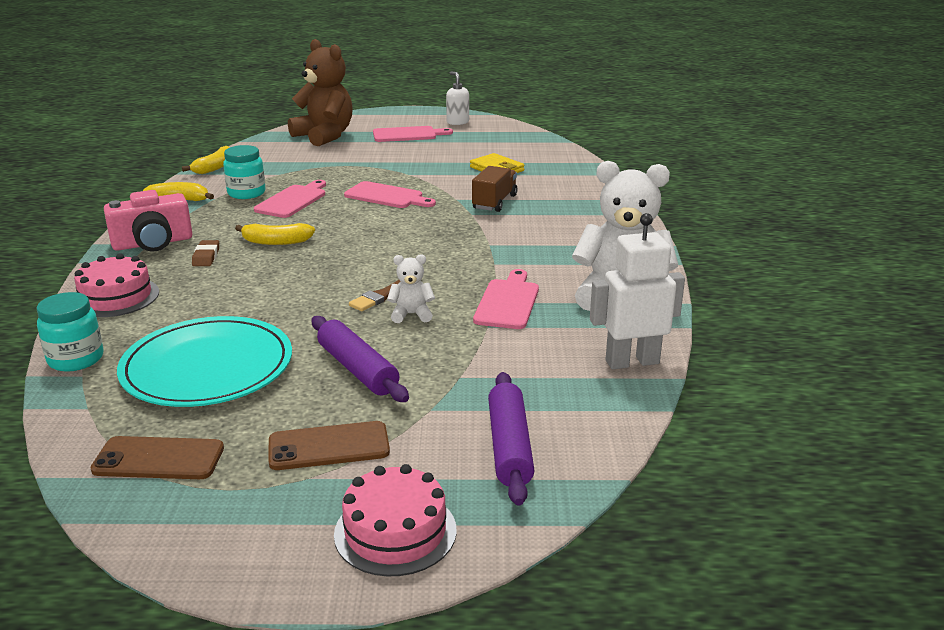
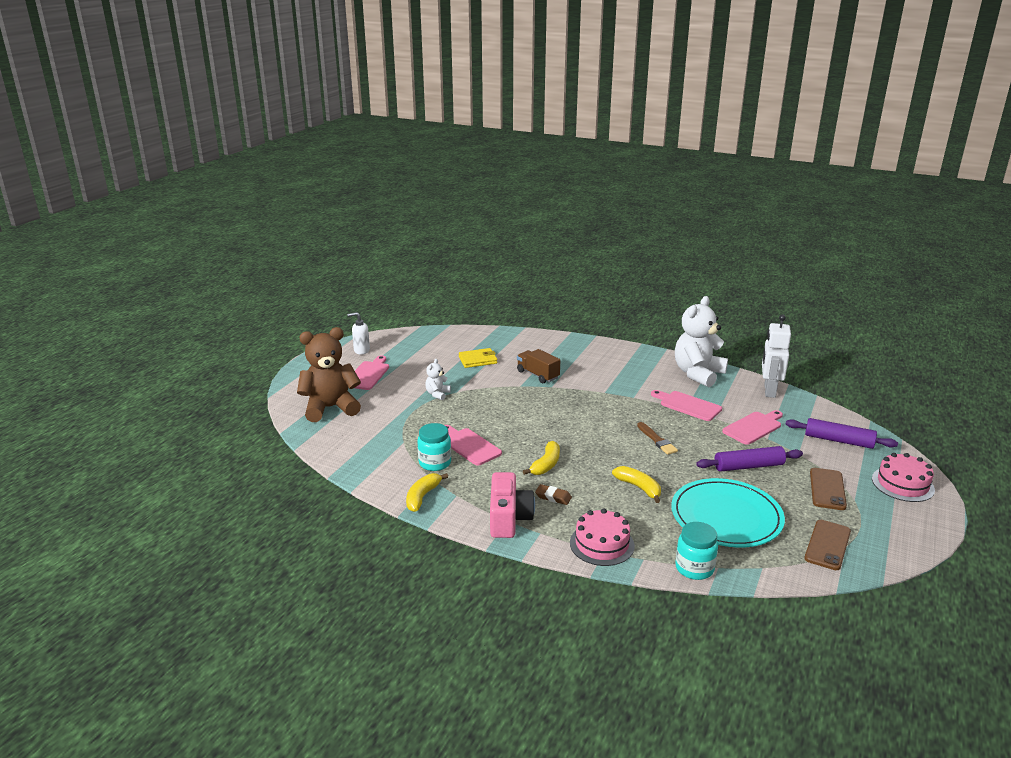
camera: 65 degrees left, 0 degrees up
(215, 167) = (356, 470): yellow banana -> yellow banana (639, 488)
(387, 196) = (494, 408): pink cutting board -> pink cutting board (754, 427)
(411, 314) = (688, 437): white teddy bear -> white teddy bear (437, 394)

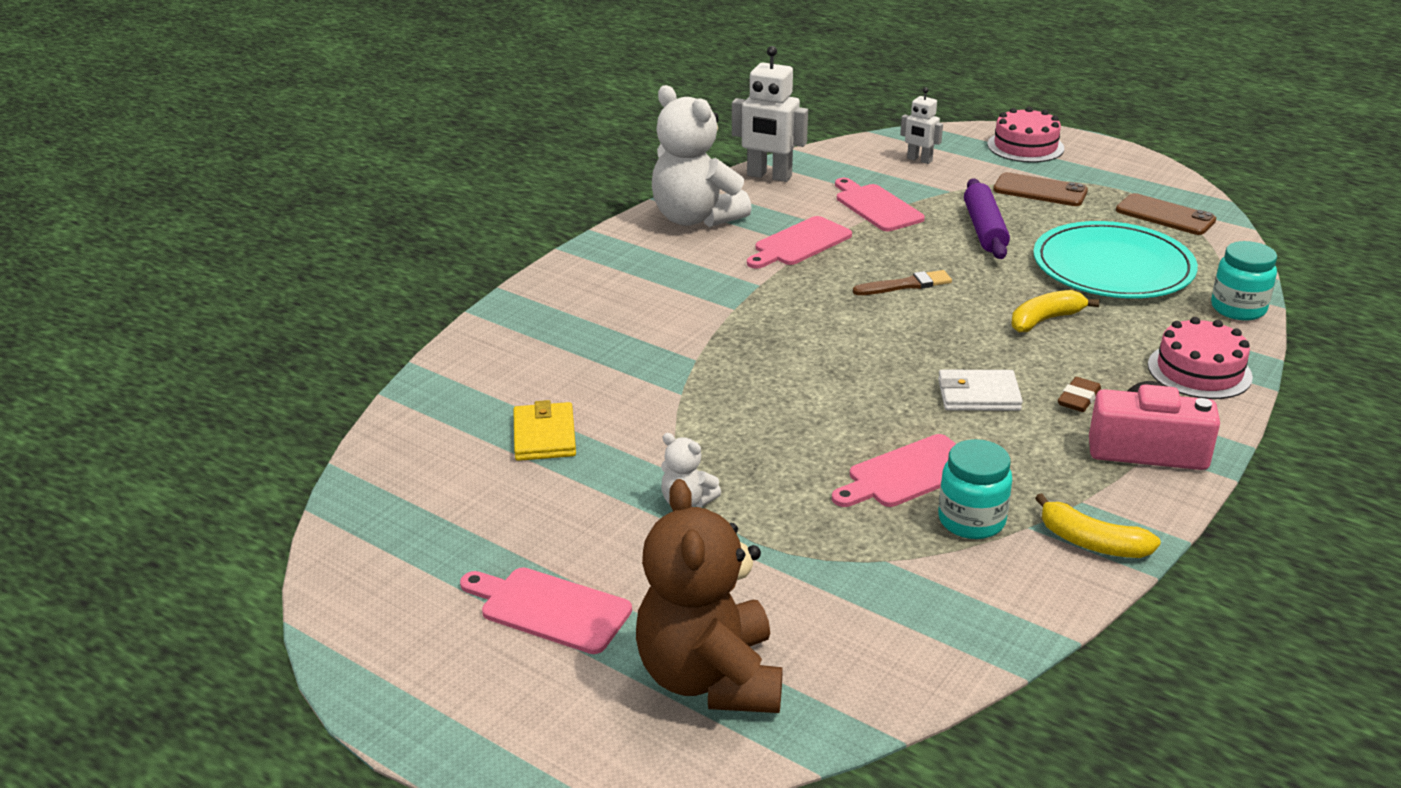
camera: 80 degrees left, 5 degrees up
(361, 350) = (402, 620): white soap dispenser -> none
(538, 375) = (642, 369): brown truck -> none
(546, 465) = (978, 395): yellow banana -> white wallet
(838, 440) = (919, 160): purple rolling pin -> white robot

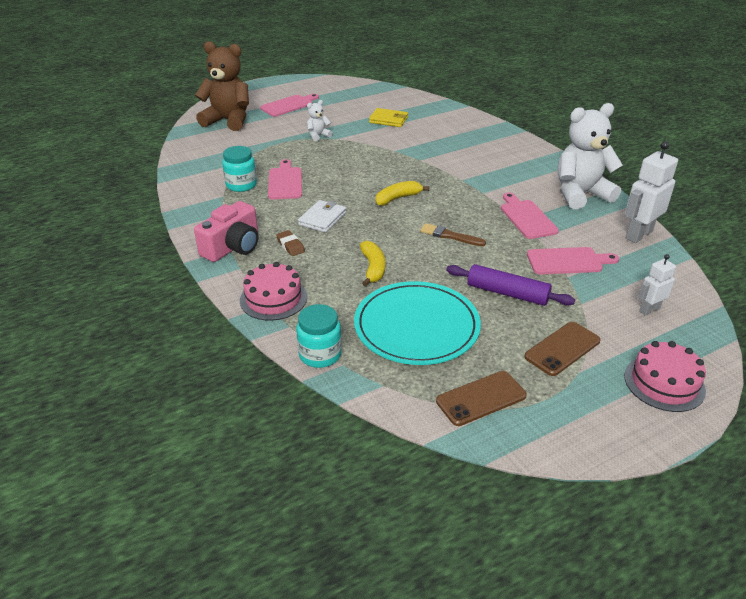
camera: 115 degrees right, 5 degrees up
(905, 285) = (450, 236): brown brush -> brown brush turned 105 degrees clockwise
(1091, 542) = (197, 206): yellow banana -> yellow banana (398, 198)

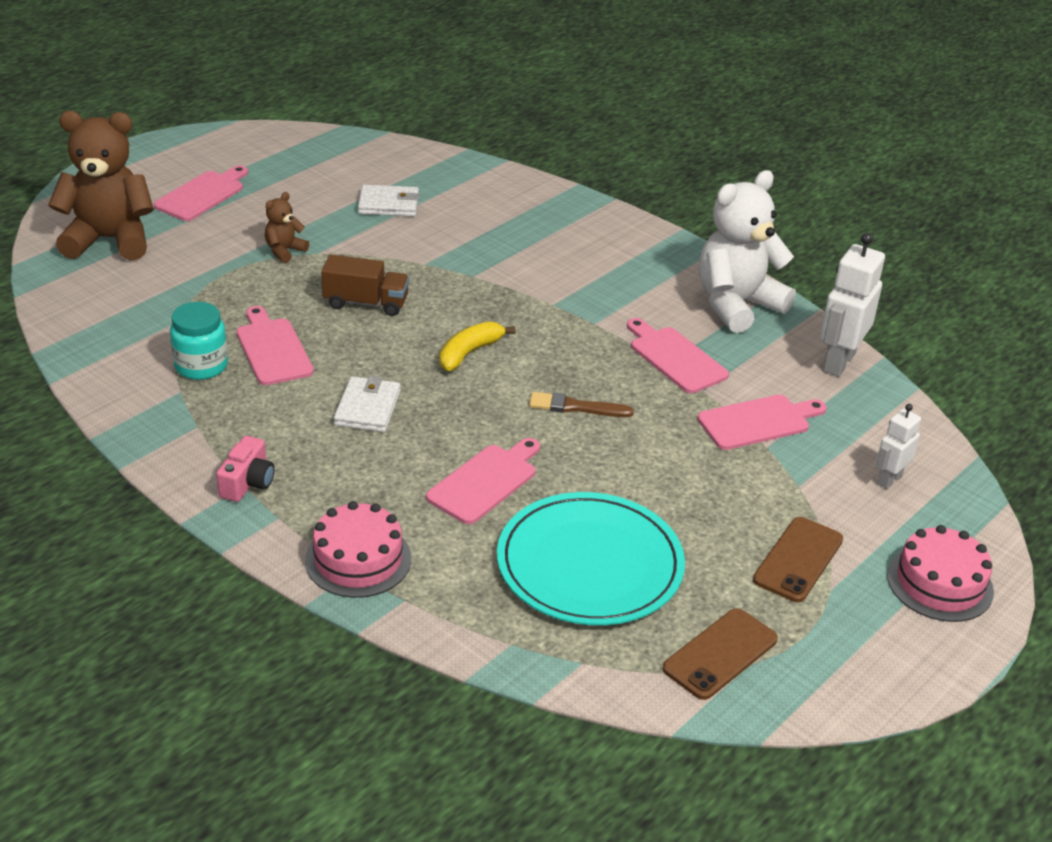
camera: 20 degrees left, 0 degrees up
(233, 247) = (248, 482): pink camera -> pink camera, size x0.60
(290, 246) = (339, 464): brown eraser -> none
(318, 136) = (284, 251): white teddy bear -> brown teddy bear
(320, 355) = (472, 635): turquoise jar -> none
(350, 166) = (366, 303): none -> brown truck
(373, 268) = (485, 481): yellow banana -> pink cutting board
(388, 120) = (388, 204): yellow wallet -> white wallet
(507, 293) = (694, 488): purple rolling pin -> none

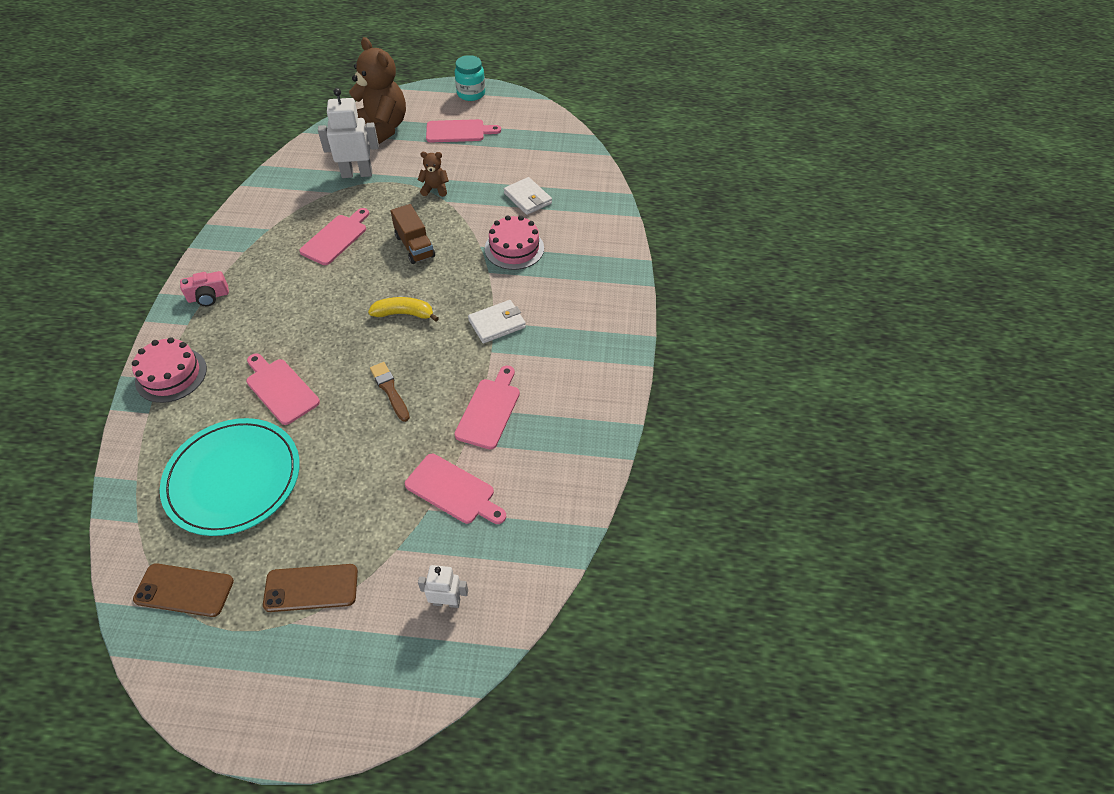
camera: 55 degrees right, 15 degrees up
(201, 366) = (297, 223): turquoise jar -> turquoise jar (471, 94)
(367, 408) = (312, 303): white wallet -> white wallet (497, 324)
(485, 481) = (280, 389): pink cutting board -> pink cutting board turned 135 degrees counterclockwise
(736, 305) = (586, 411): white teddy bear -> none
(838, 362) = (570, 502): white robot -> white robot (357, 173)
(940, 583) = (342, 691): pink cake -> pink cake (514, 248)

